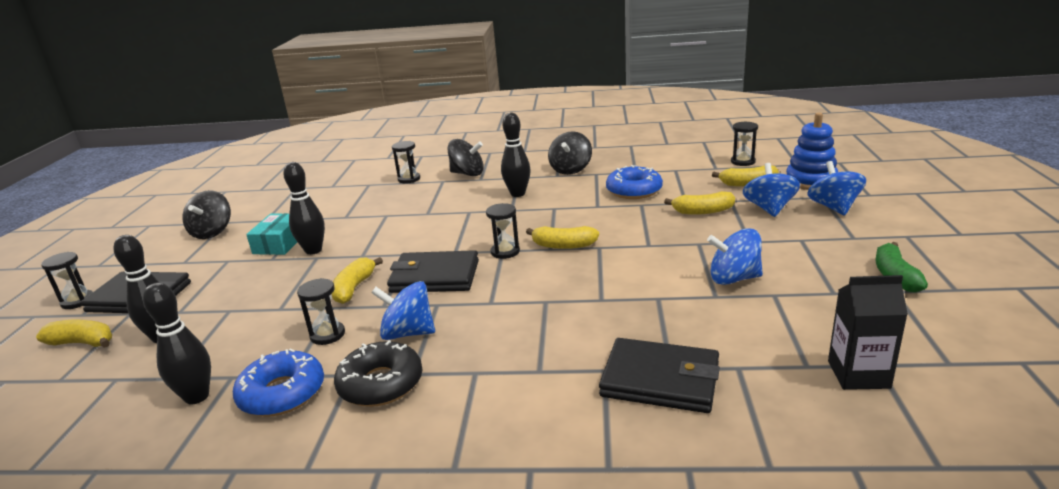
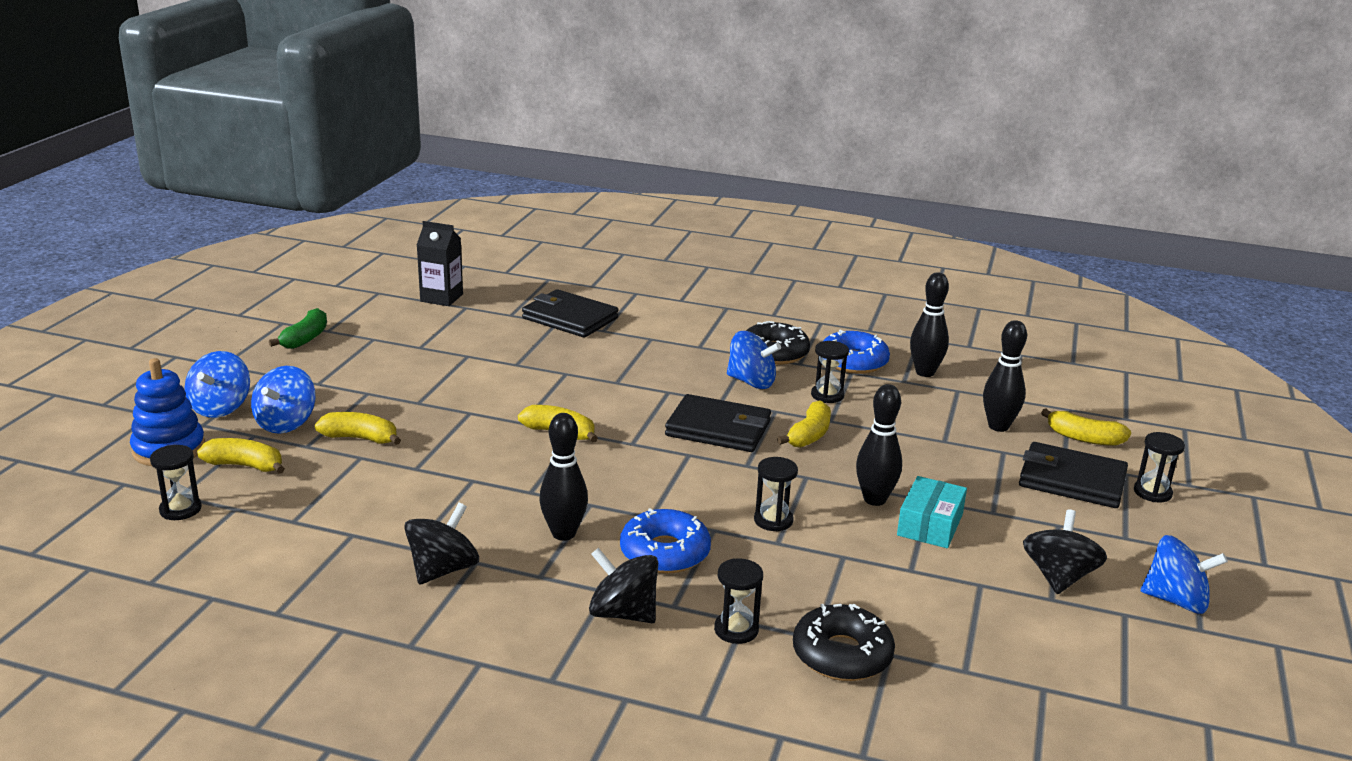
camera: 170 degrees left, 0 degrees up
(356, 181) = (842, 655): none -> black donut
(505, 252) = (630, 440): black hourglass -> black hourglass (773, 520)
(634, 191) = (399, 494): blue donut -> blue donut (664, 553)
(734, 278) = (433, 364): blue spinning top -> blue spinning top (1176, 600)

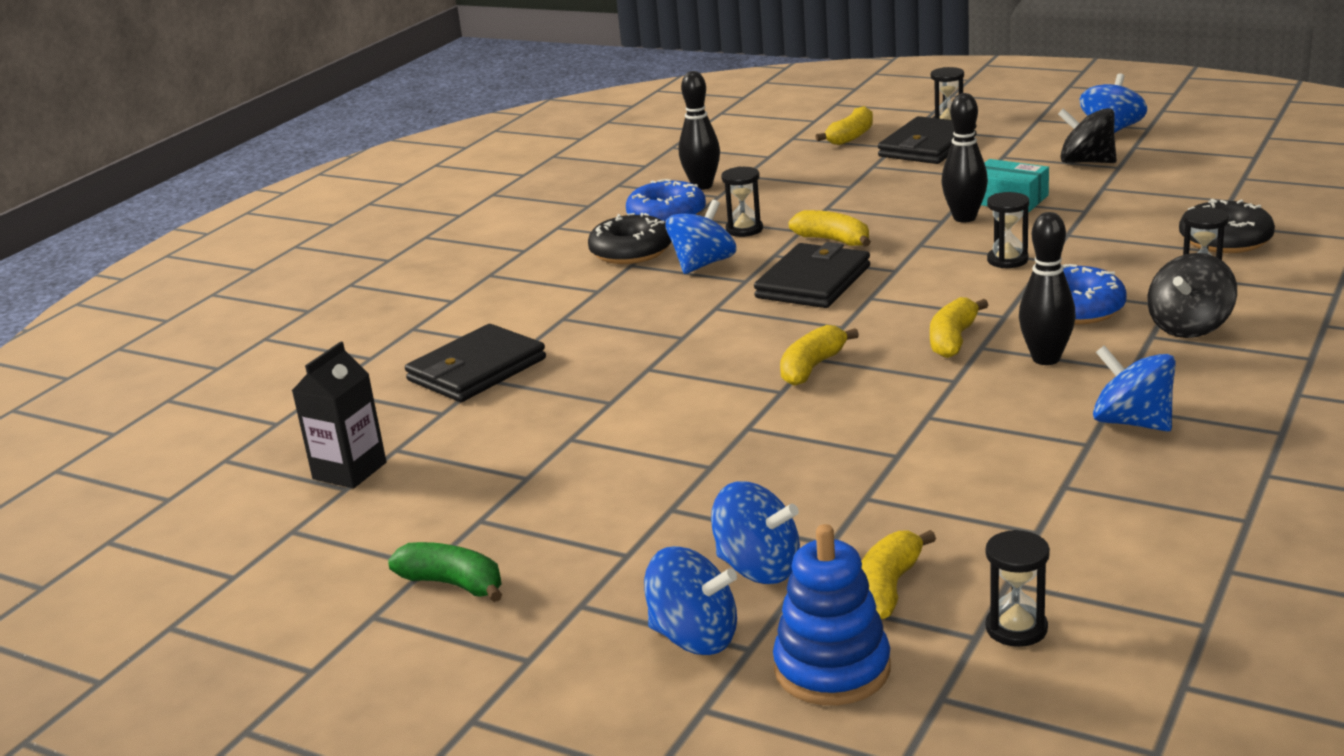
camera: 75 degrees left, 0 degrees up
(360, 438) = (813, 502): yellow banana -> yellow banana (953, 339)
(443, 570) = (1132, 422): black spinning top -> blue spinning top
(998, 426) = (824, 164): black bowling pin -> none

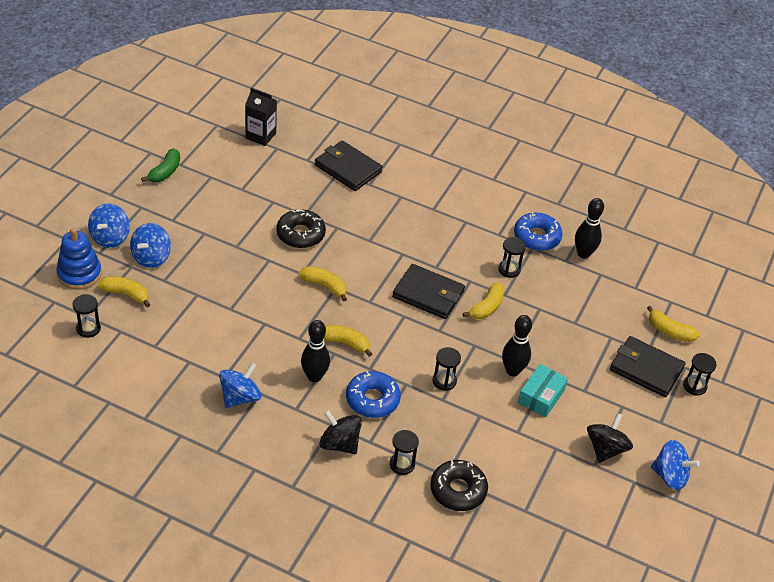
camera: 80 degrees right, 20 degrees up
(631, 251) = (484, 221): black donut -> black donut (300, 234)
(703, 264) = (460, 250): blue spinning top -> none

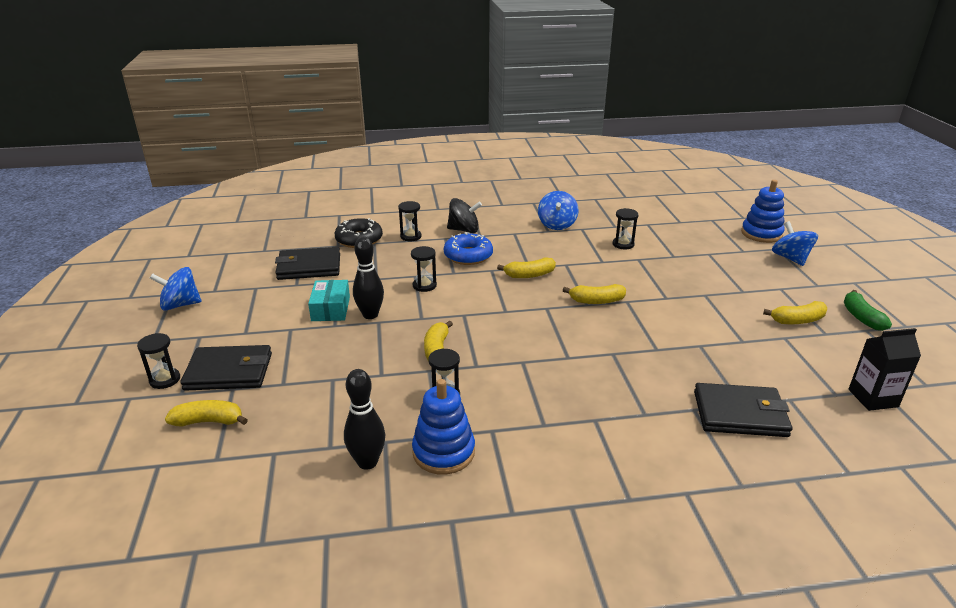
camera: 150 degrees right, 15 degrees down
(88, 328) = (699, 215): black hourglass -> black hourglass (623, 244)
(126, 294) = (714, 237): yellow banana -> yellow banana (797, 320)
(151, 257) = (742, 261): blue spinning top -> none
(300, 234) = (675, 327): black donut -> none
(314, 376) = (524, 250): black bowling pin -> none
(428, 294) = (503, 335): black wallet -> black wallet (309, 267)
(537, 237) = (443, 452): blue donut -> blue stacking toy
(605, 449) = (250, 299): black spinning top -> none

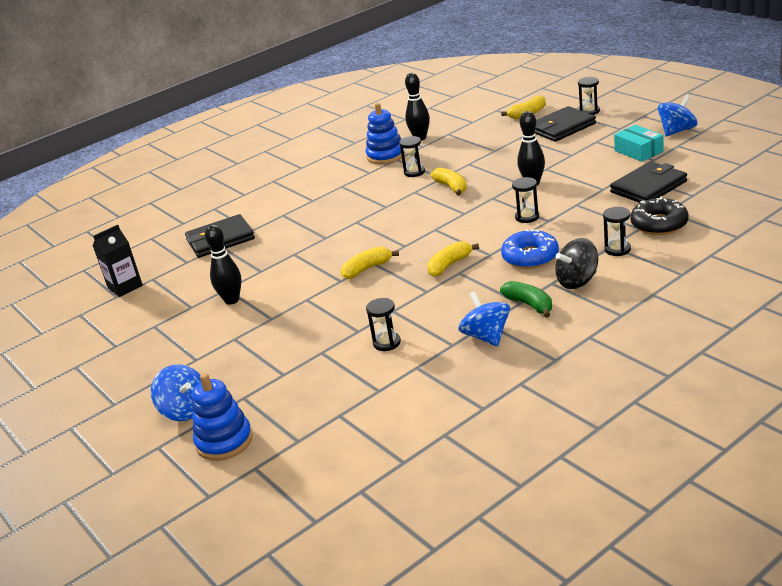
camera: 155 degrees right, 0 degrees up
(331, 309) = (568, 174): turquoise box -> turquoise box (638, 151)
(739, 326) = (232, 300): none -> black bowling pin
(797, 320) = (179, 328): yellow banana -> none
(861, 317) = (117, 358): green banana -> green banana (529, 305)

